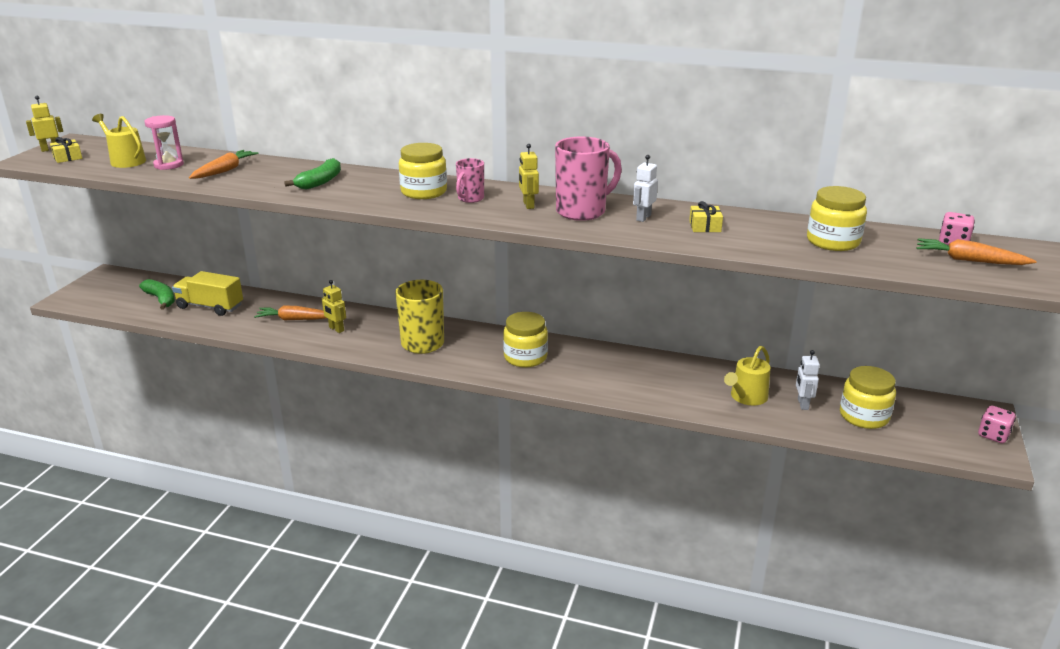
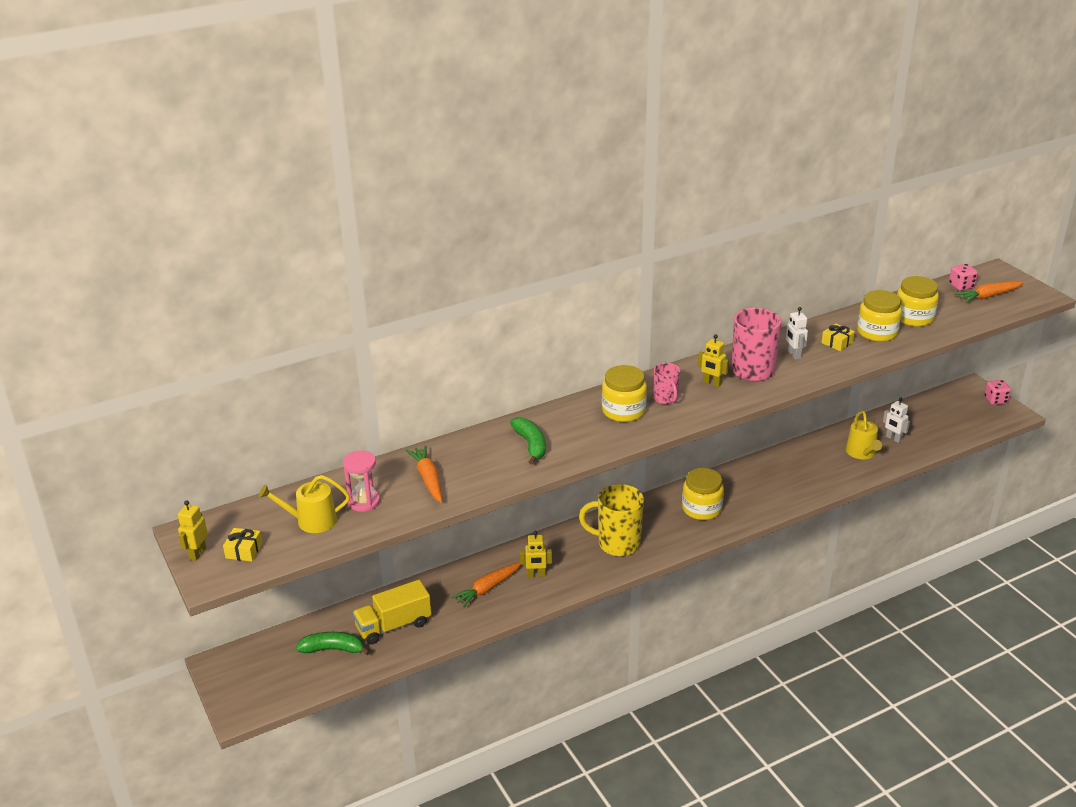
camera: 45 degrees left, 5 degrees up
(864, 416) = (930, 427): yellow jar -> yellow jar (877, 332)

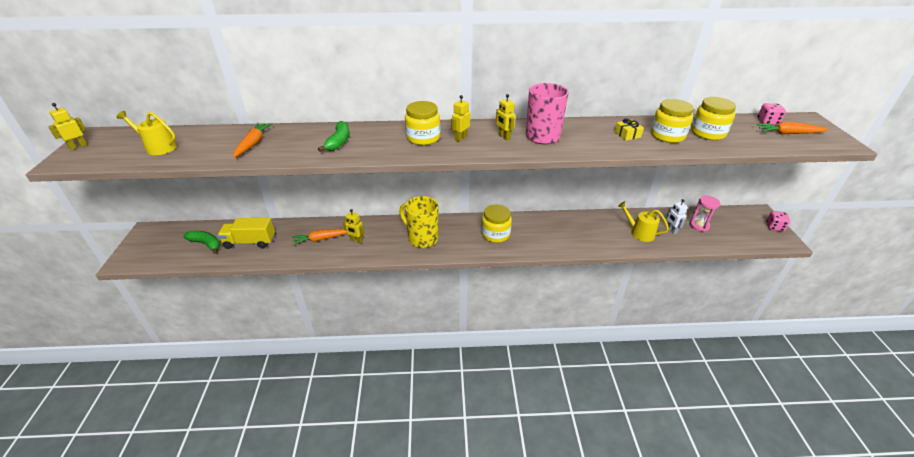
camera: 25 degrees right, 5 degrees up
(244, 551) = (101, 152): yellow gift -> none
(364, 502) = (200, 145): pink hourglass -> pink hourglass (699, 226)
(666, 399) = (460, 138): pink mug -> yellow robot
(794, 355) = (585, 134): white robot -> none
(862, 453) = (639, 233): yellow watering can -> yellow watering can turned 105 degrees clockwise

